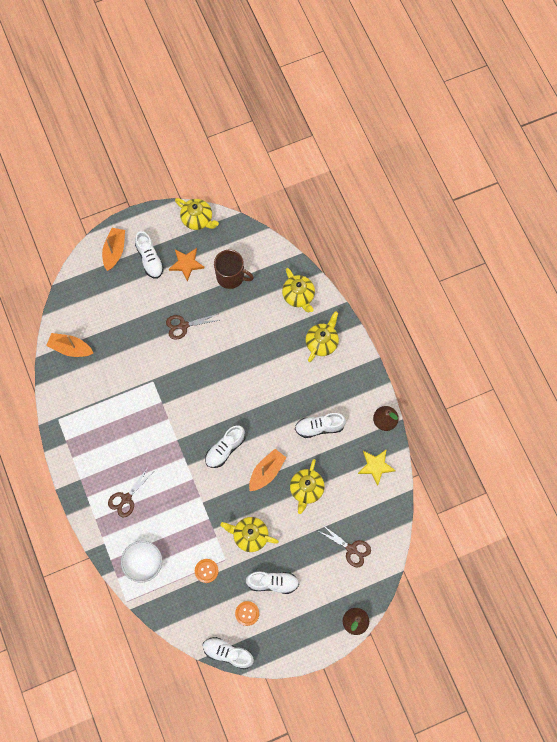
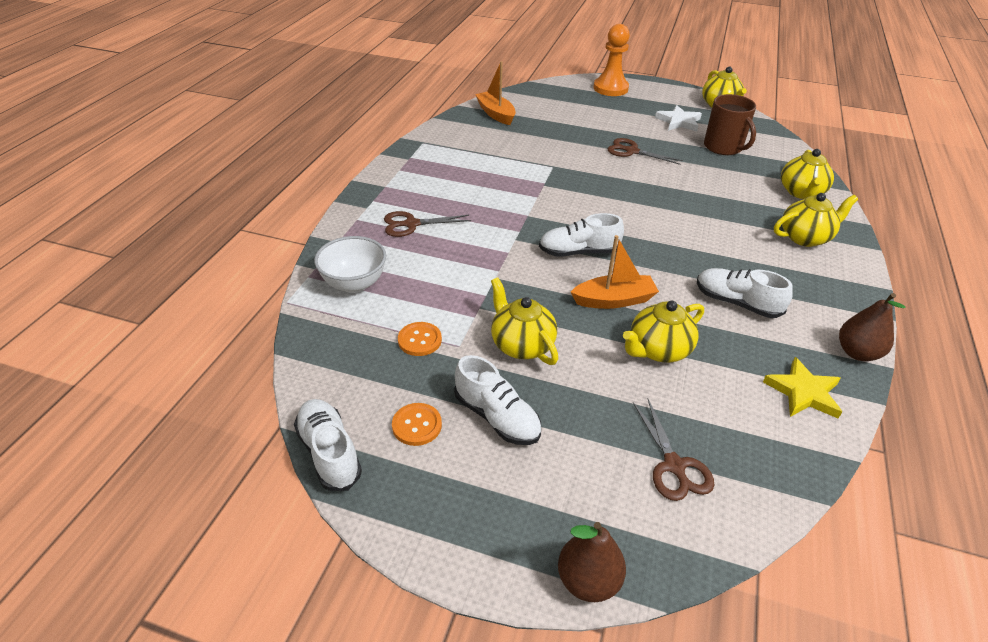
camera: 40 degrees right, 30 degrees down
(114, 251) = (610, 88): orange boat -> orange pawn
(150, 259) = (641, 105): white shoe -> none
(186, 264) = (678, 121): orange star -> white star

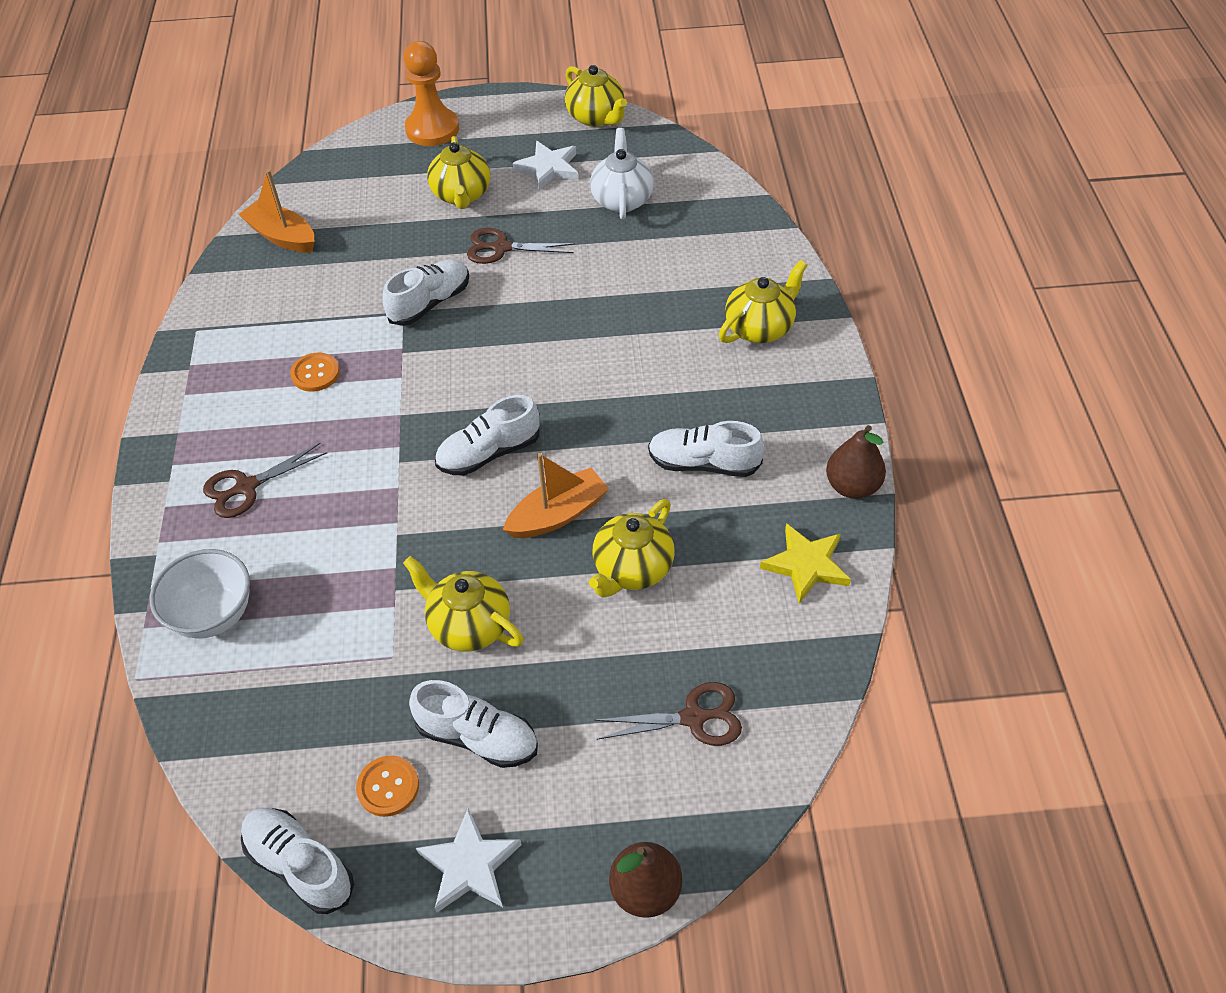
camera: 20 degrees left, 10 degrees up
(419, 340) = (339, 668): orange button -> orange button (315, 373)
(452, 502) = (469, 865): none -> white star
(573, 166) = (430, 303): none -> white shoe
(674, 465) = (693, 718): brown scissors -> brown scissors turned 60 degrees counterclockwise
(723, 147) = (622, 200): brown mug -> white teapot
(801, 192) = (739, 251): yellow teapot -> yellow teapot (461, 195)

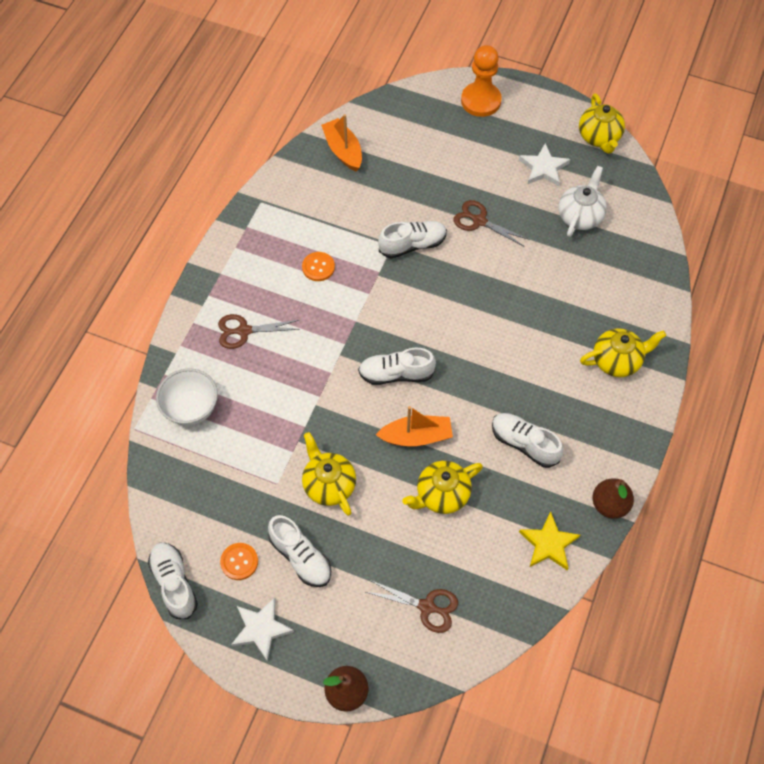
camera: 25 degrees right, 10 degrees up
(461, 195) = (474, 166): yellow teapot -> none

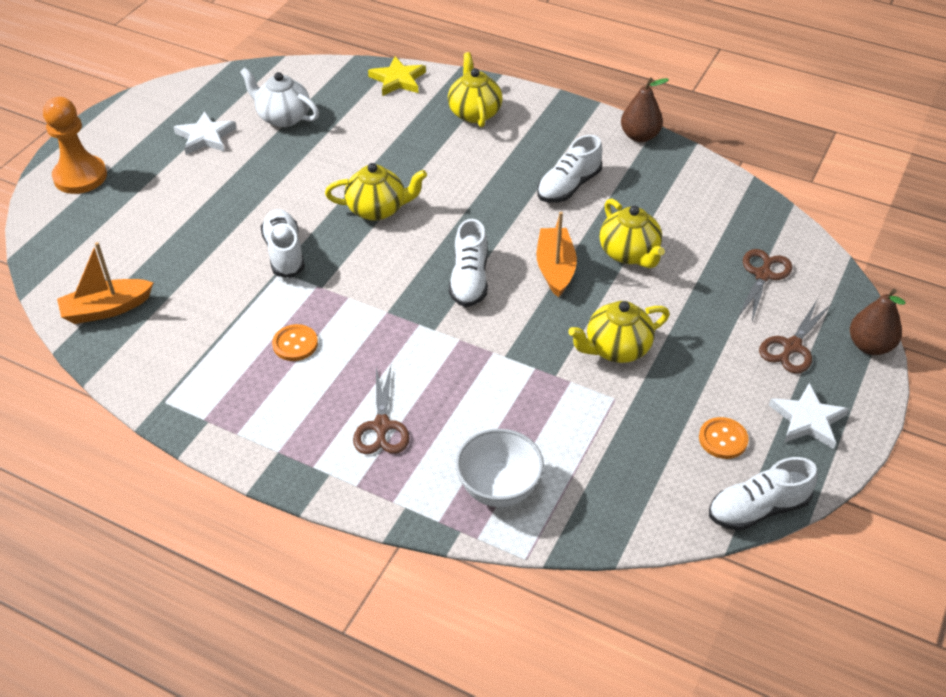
camera: 85 degrees left, 15 degrees down
(300, 557) = (712, 379): white shoe -> none
(479, 221) = (266, 194): brown scissors -> brown scissors (792, 346)
(548, 544) = (684, 181): yellow star -> yellow star (398, 80)
(599, 137) = (177, 92): yellow teapot -> yellow teapot (377, 209)

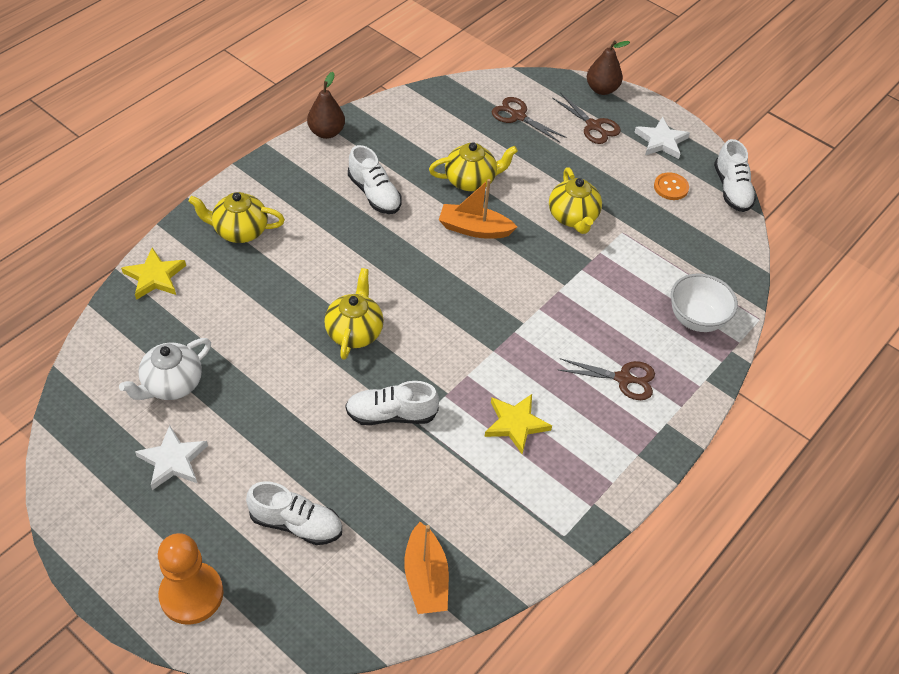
camera: 80 degrees left, 5 degrees up
(295, 344) = (515, 424): orange button -> yellow star
(469, 280) = (471, 286): white shoe -> white shoe (296, 524)

